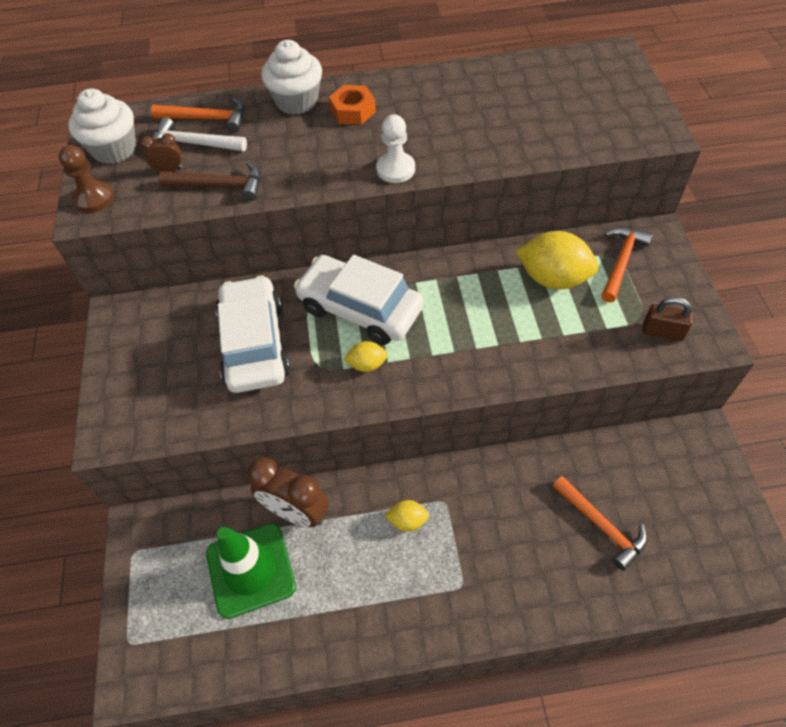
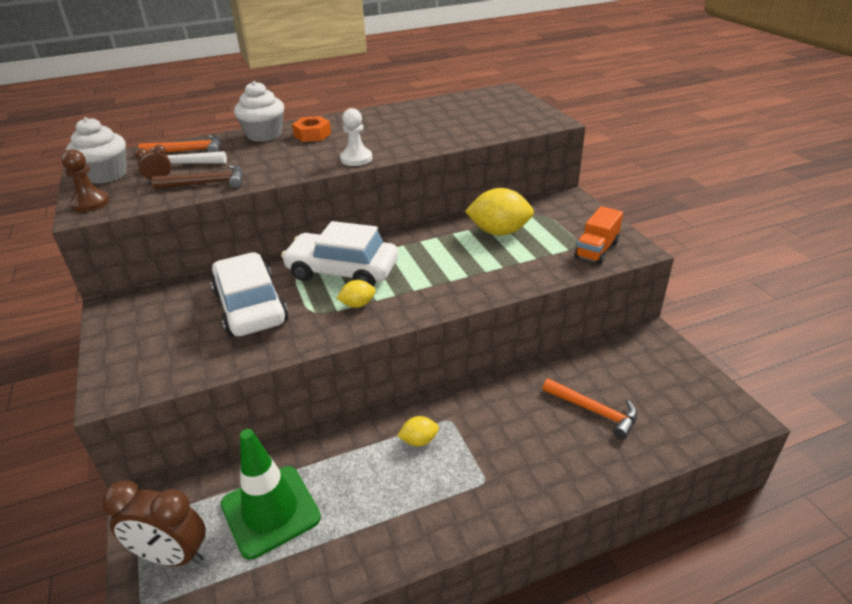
camera: 15 degrees left, 20 degrees down
(296, 512) = (308, 454): brown clock -> brown clock (172, 555)
(621, 262) = (549, 216): orange hammer -> none
(662, 332) = (596, 250): brown padlock -> orange truck

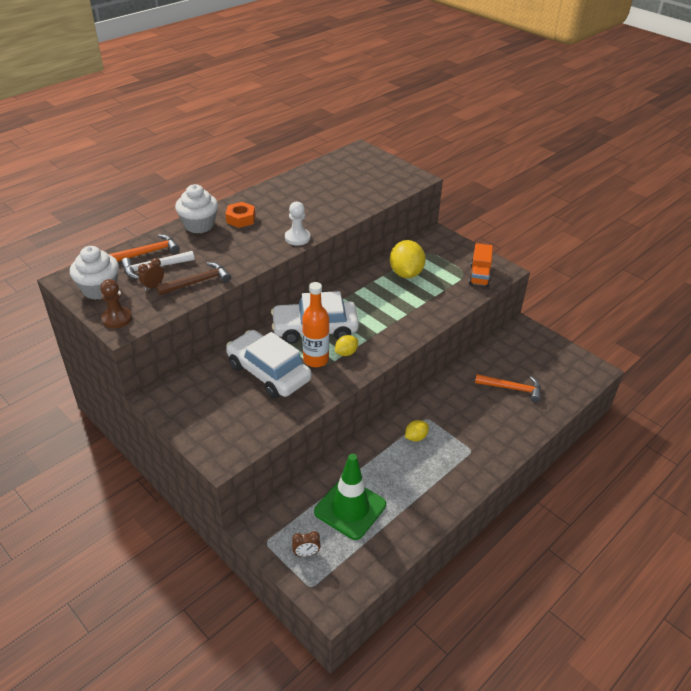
camera: 25 degrees left, 5 degrees up
(172, 555) = (306, 553): brown clock -> brown clock, size x0.47
(315, 304) = (316, 360): none -> orange bottle
(499, 232) = (406, 273): yellow lemon -> yellow lemon turned 75 degrees counterclockwise

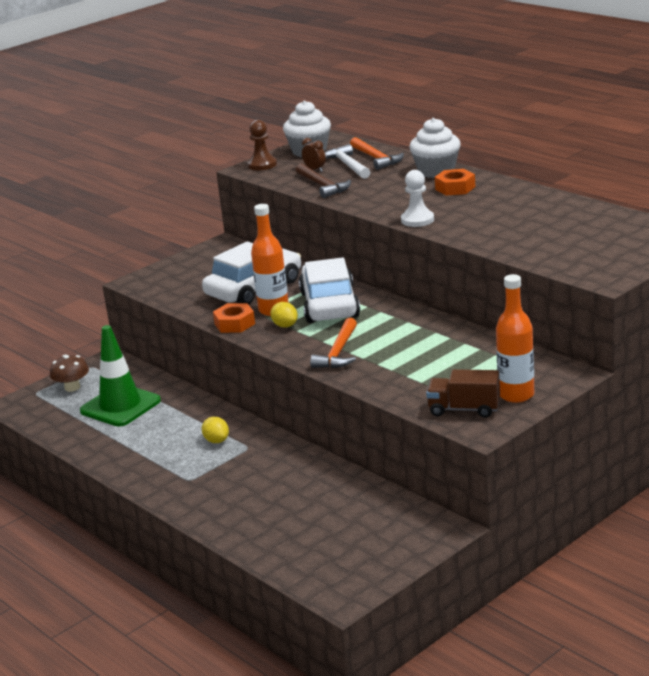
camera: 95 degrees right, 15 degrees down
(306, 553) = (72, 387): brown clock -> brown mushroom
(336, 382) = (234, 324): none -> orange nut
(406, 273) = (458, 353): yellow lemon -> none
(462, 256) = (516, 395): none -> orange bottle
(479, 275) = (464, 409): orange truck -> brown truck
(512, 388) = (301, 514): orange hammer -> orange hammer (338, 352)

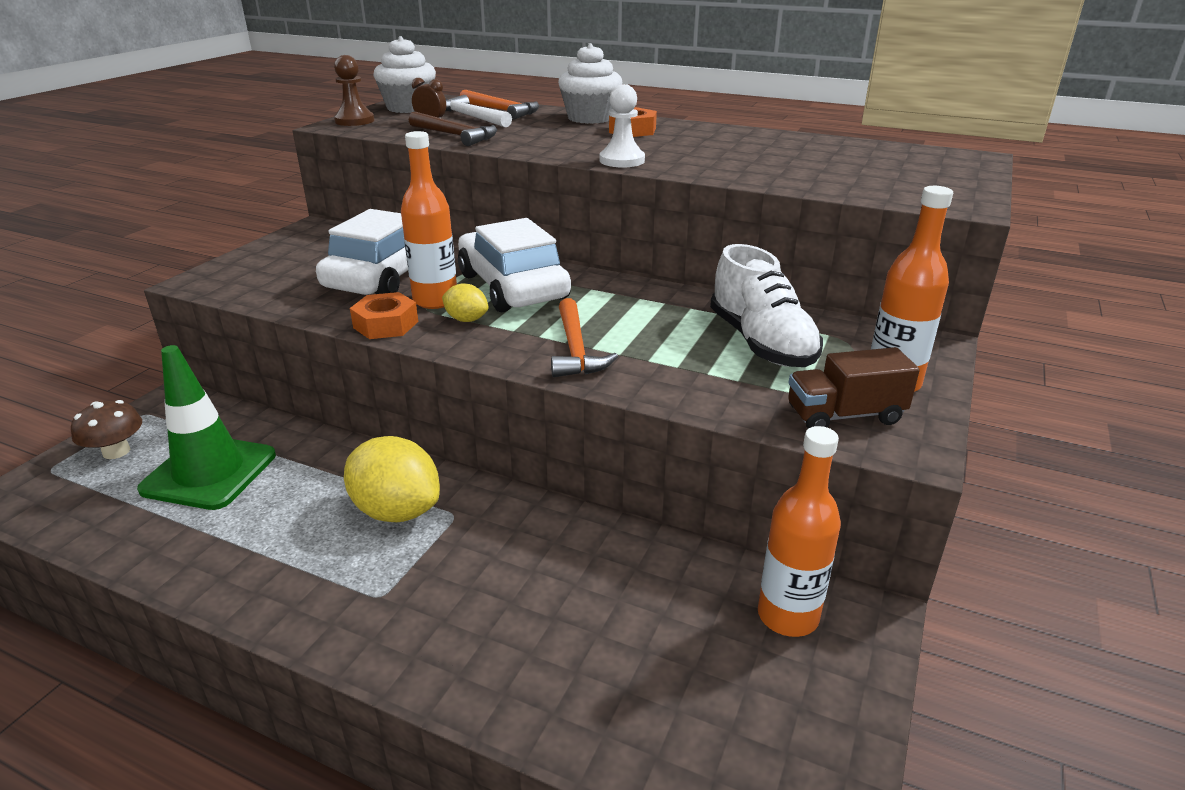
camera: 25 degrees left, 5 degrees up
(216, 441) = (396, 511): yellow lemon -> yellow lemon, size x1.97
(401, 522) = (787, 616): none -> orange bottle
(459, 361) = (761, 343): none -> white shoe

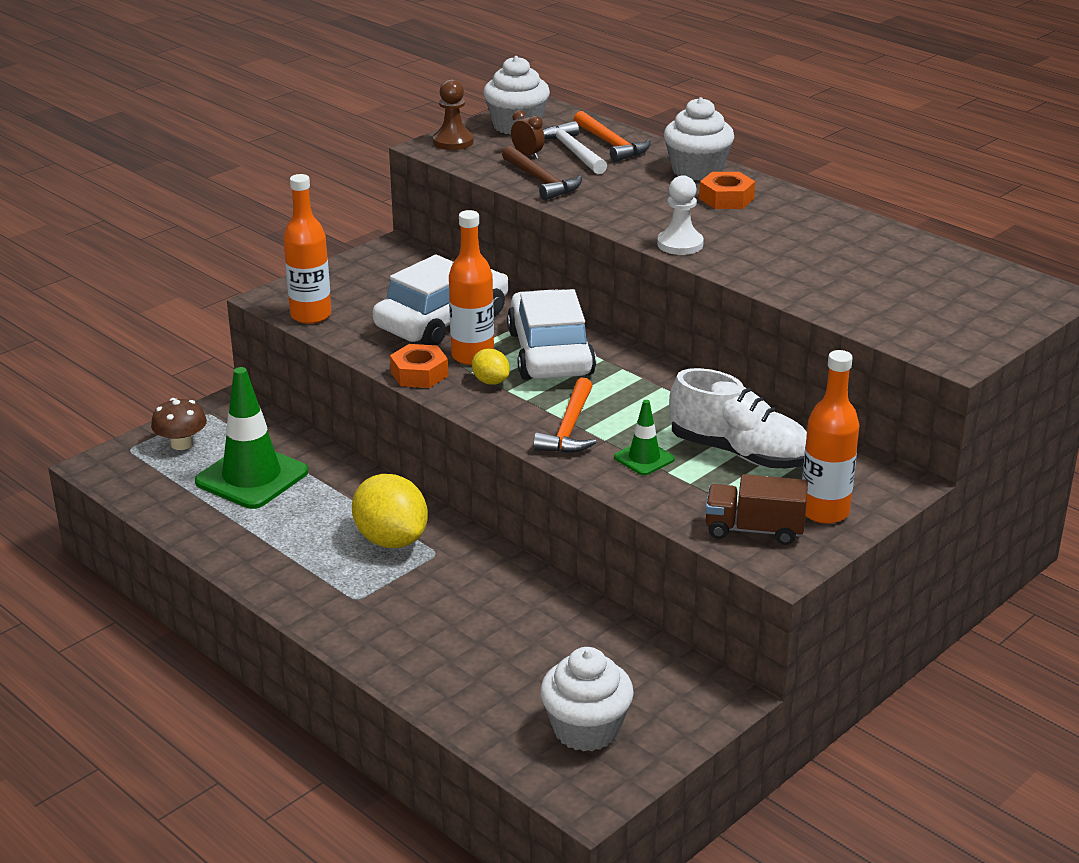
camera: 20 degrees right, 0 degrees up
(673, 364) = (644, 458): none -> green traffic cone
(748, 711) = (586, 729): none -> white cupcake
(761, 343) = (739, 453): white shoe -> white shoe turned 60 degrees counterclockwise
(787, 616) = (660, 682): orange bottle -> orange bottle (311, 315)

